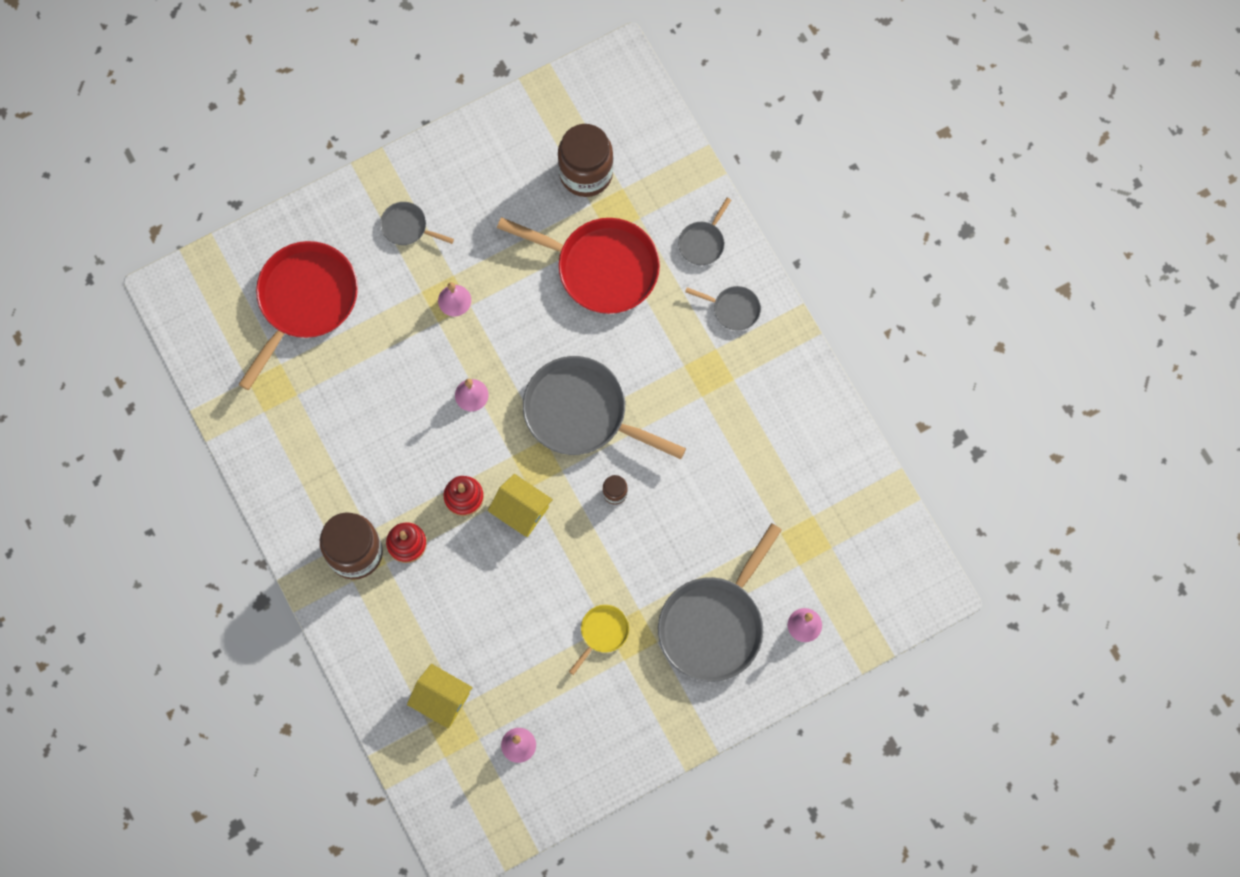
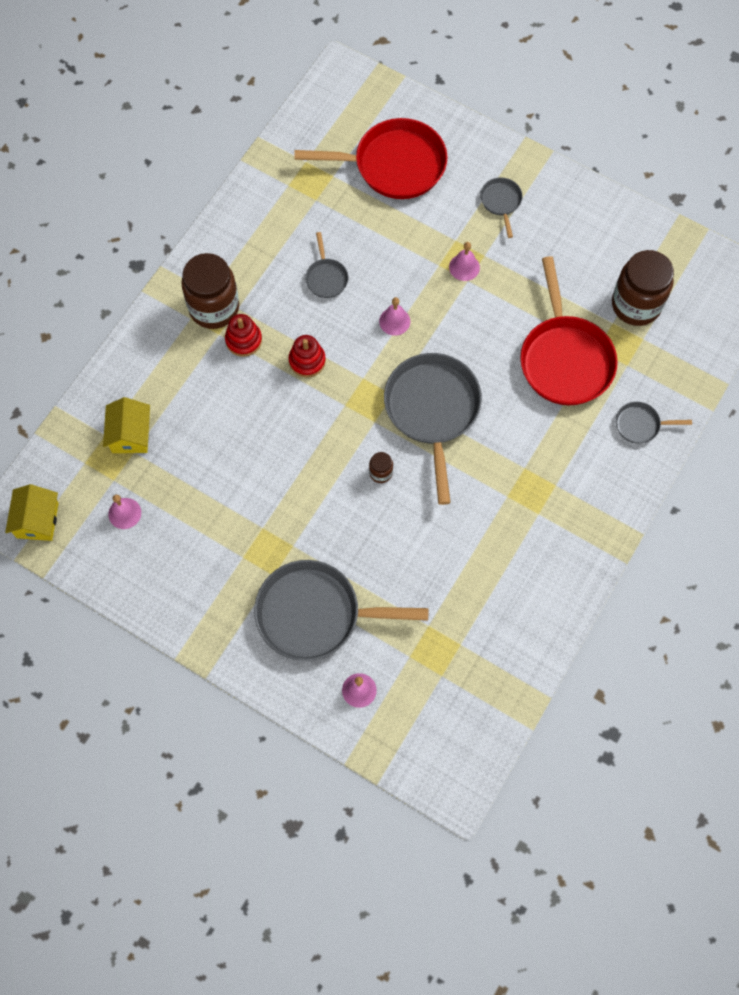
camera: 60 degrees right, 5 degrees down
(521, 510) = (322, 409): yellow house -> yellow house (37, 520)
(602, 633) = (256, 527): yellow pan -> none
(733, 309) = (599, 480): grey pan -> grey pan (326, 277)

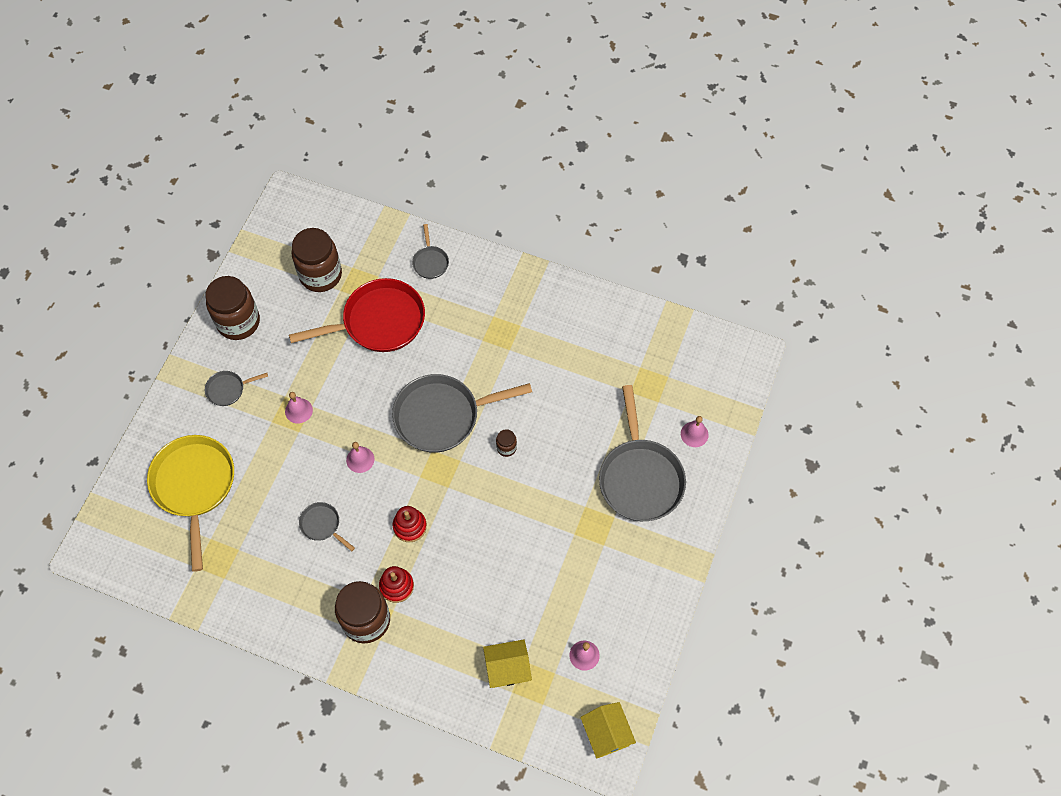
camera: 100 degrees left, 5 degrees down
(37, 520) = (606, 733): yellow house -> yellow house turned 75 degrees clockwise
(326, 277) = (322, 525): grey pan -> grey pan turned 120 degrees counterclockwise
(393, 165) = (194, 486): red pan -> yellow pan
(584, 217) = (238, 322): none -> brown jar

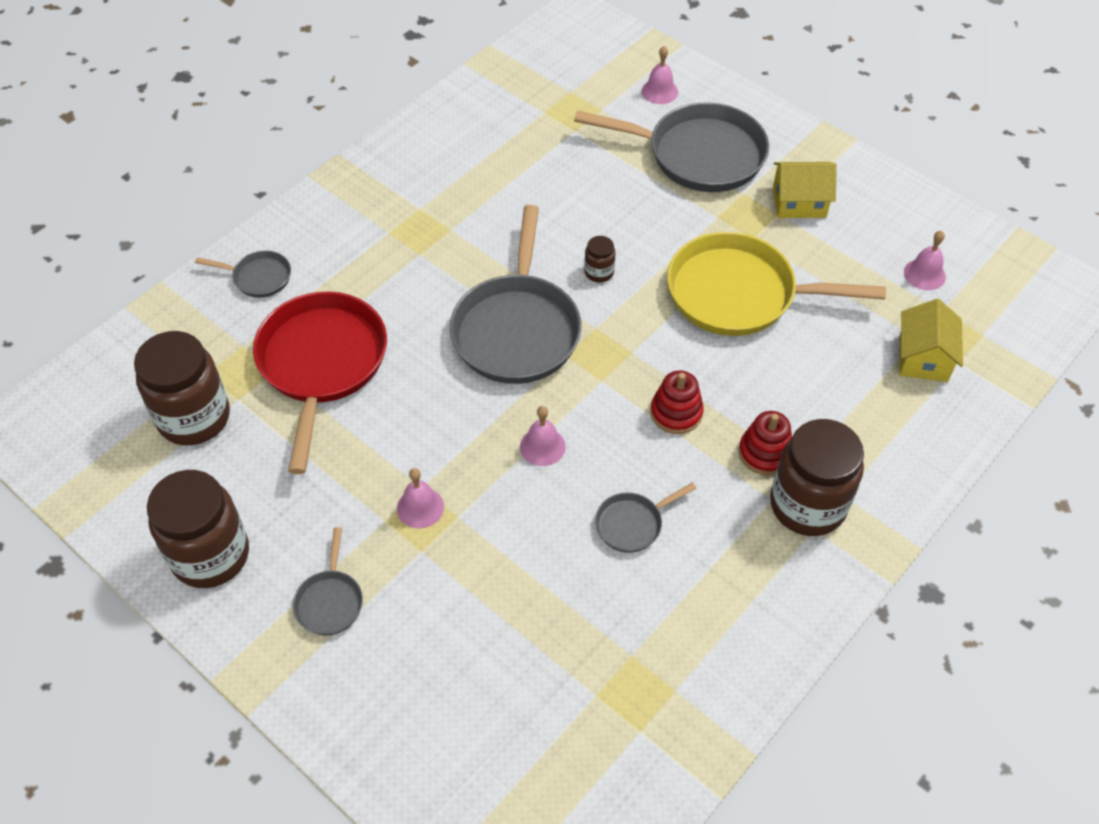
camera: 70 degrees left, 10 degrees down
(194, 486) = (489, 698): yellow pan -> yellow pan (739, 294)
(606, 733) = (1035, 281): yellow house -> yellow house (799, 202)

